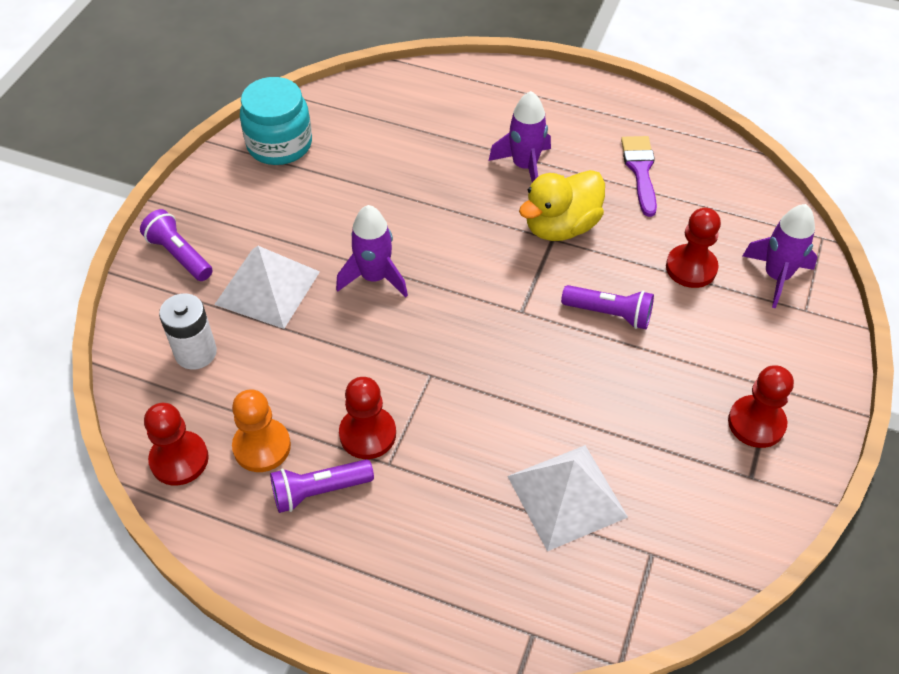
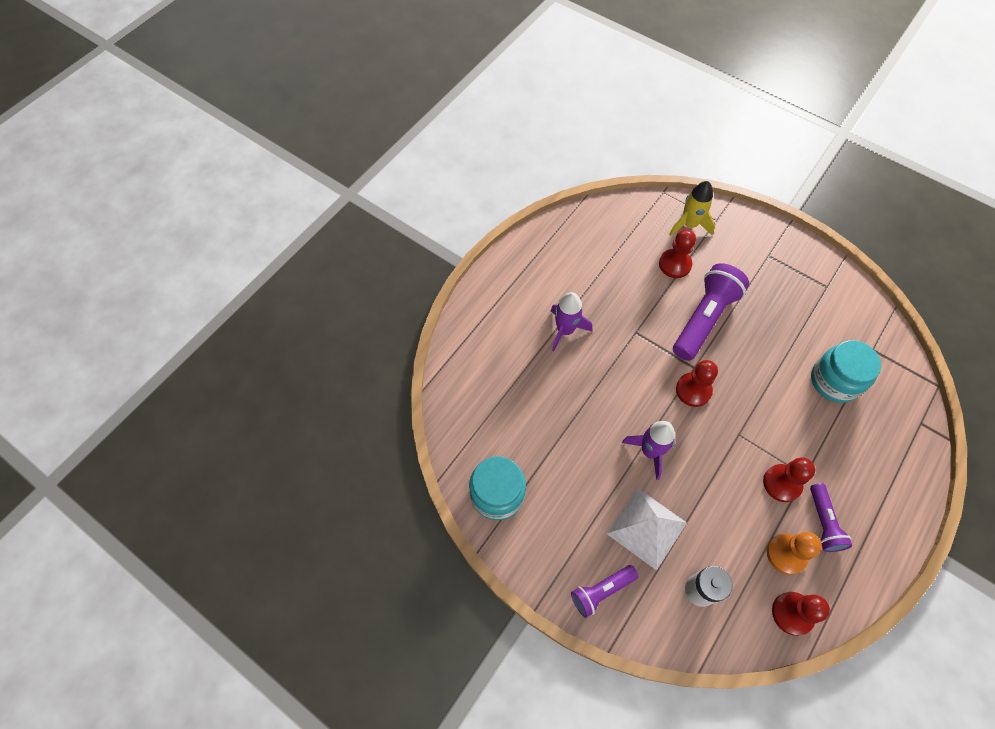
camera: 75 degrees left, 10 degrees up
(561, 226) = (626, 324): yellow duck -> none
(566, 496) = (834, 381): white pyramid -> turquoise jar
(609, 314) = (704, 319): purple flashlight -> purple flashlight, size x1.77
(640, 170) = (586, 264): purple brush -> none
(756, 423) = (792, 272): red pawn -> red pawn (693, 390)
(776, 276) = (689, 225): purple rocket -> yellow rocket

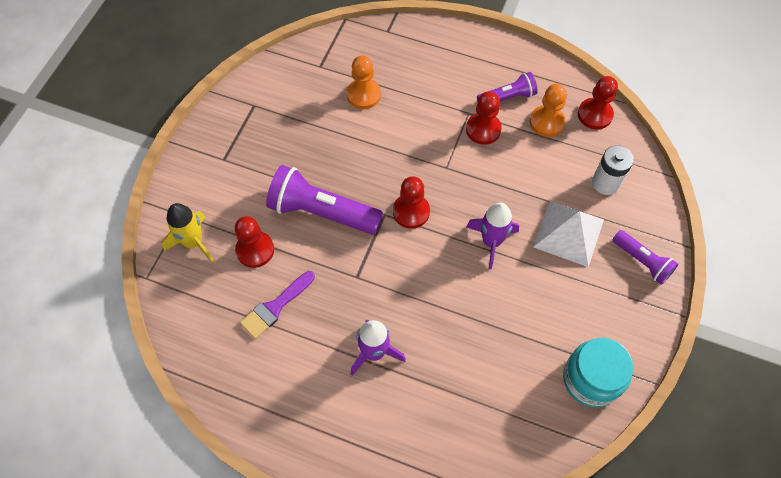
camera: 105 degrees left, 0 degrees up
(620, 270) = (275, 307): none -> purple brush
(834, 381) = (363, 95): turquoise jar -> orange pawn

